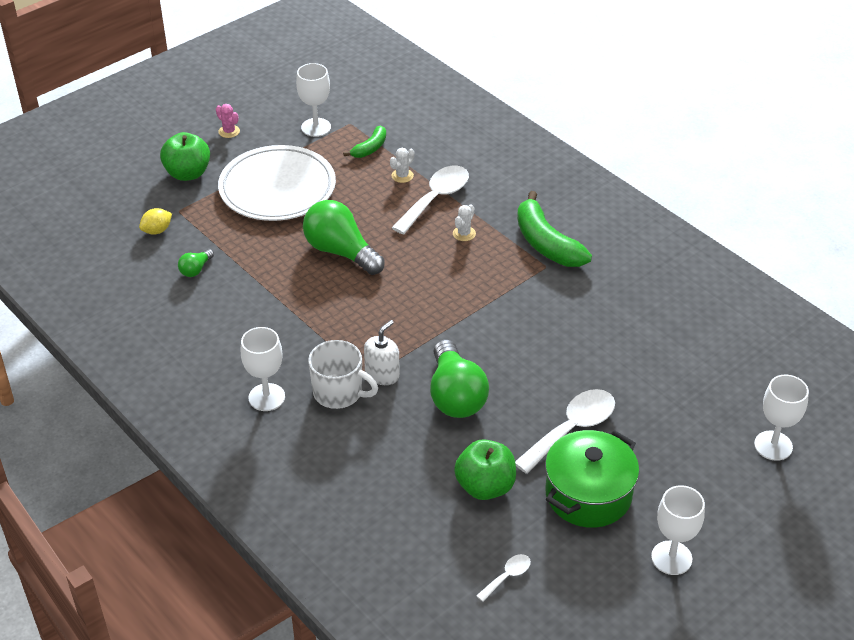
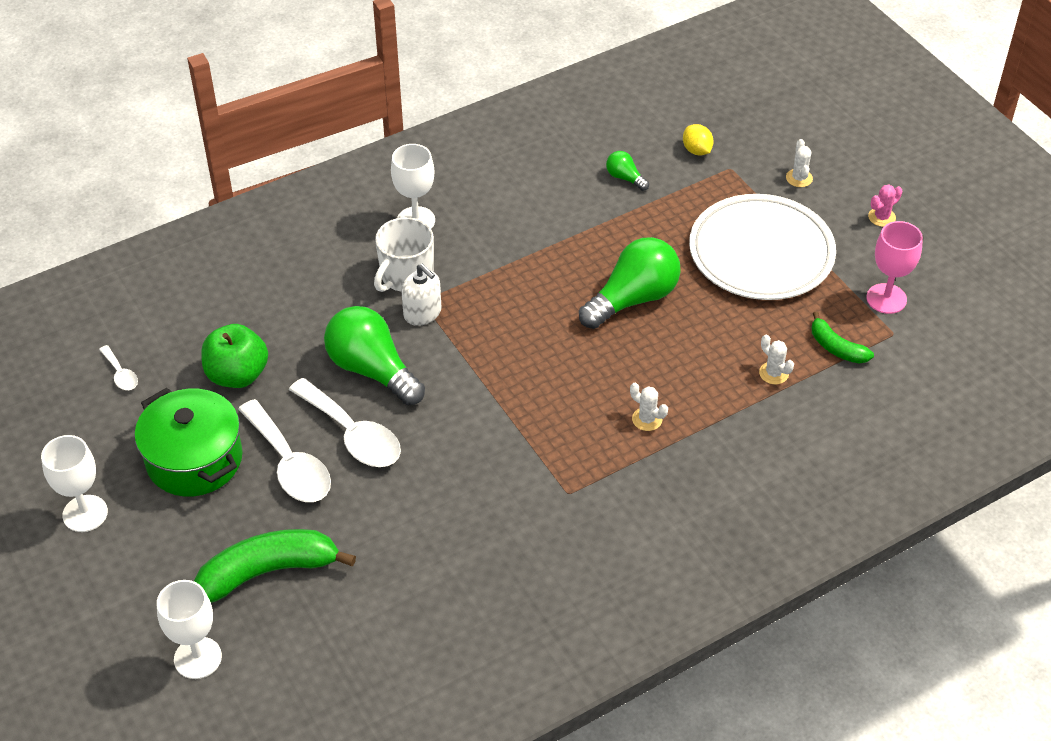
camera: 100 degrees right, 5 degrees up
(188, 173) = (799, 178): green apple -> white cactus
(316, 127) = (886, 299): white goblet -> pink goblet
(436, 199) = (721, 401): white spoon -> white spoon (352, 434)
(455, 396) = (372, 370): green light bulb -> green light bulb turned 45 degrees clockwise
(546, 243) = (613, 502): green banana -> green banana (268, 572)

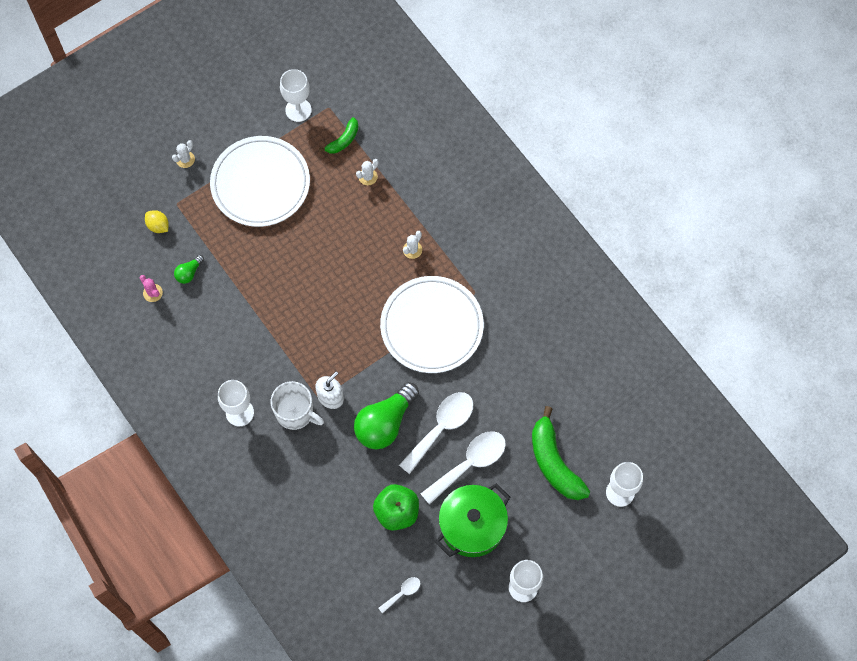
camera: 95 degrees left, 20 degrees up
(516, 434) = (431, 326): none -> white plate
(633, 299) = (308, 262): green light bulb -> none
(696, 150) = (158, 226): yellow lemon -> yellow lemon turned 75 degrees clockwise
(799, 178) = (185, 159): white cactus -> white cactus turned 45 degrees counterclockwise
(881, 217) = (222, 109): pink cactus -> pink cactus (153, 293)
(886, 299) = (298, 110): pink goblet -> white goblet

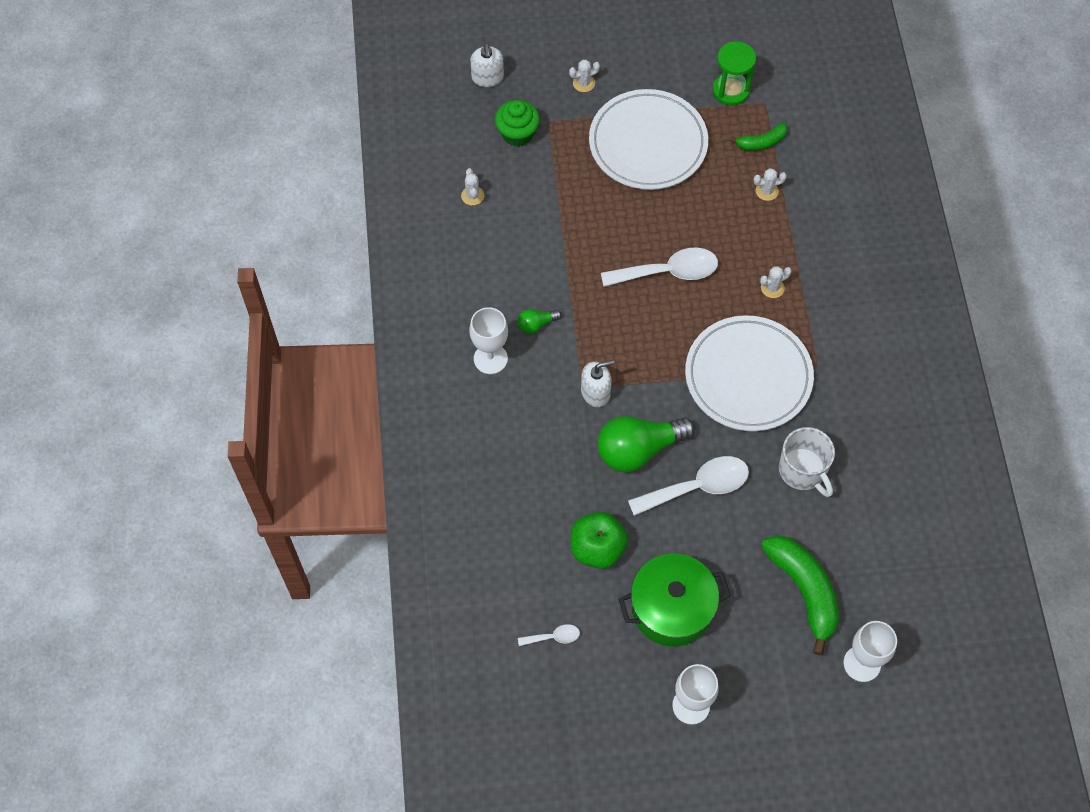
camera: 30 degrees right, 5 degrees down
(109, 192) = (487, 77): none -> white soap dispenser
(153, 293) = (472, 196): pink cactus -> white cactus
(158, 226) = (517, 134): yellow lemon -> green cupcake
(189, 273) = (521, 194): green light bulb -> green light bulb (536, 324)
(295, 412) = (549, 389): white mug -> white mug (803, 470)
(298, 110) = (731, 90): white goblet -> green hourglass
(469, 464) = (707, 541): white spoon -> white spoon (668, 272)
(554, 462) = (804, 590): green banana -> green banana turned 150 degrees clockwise

